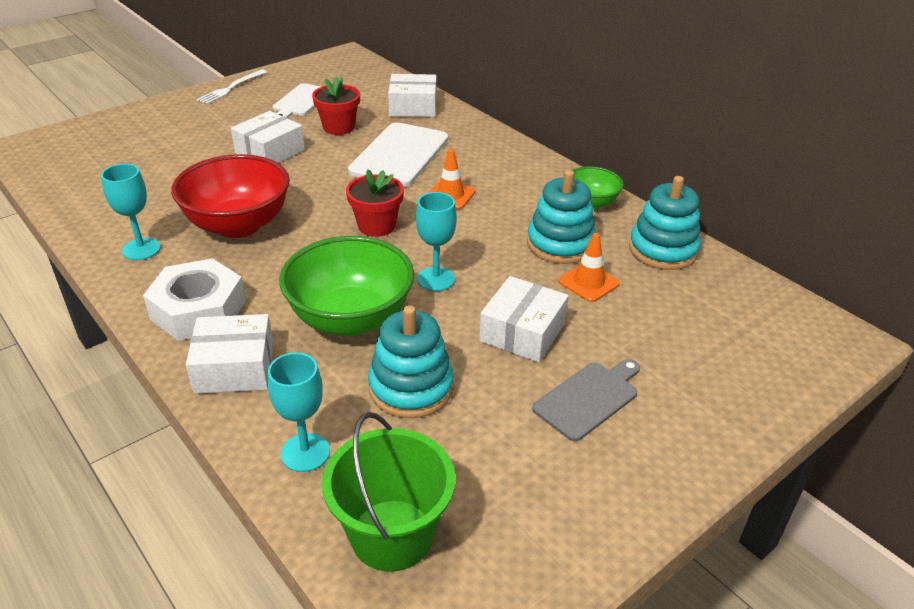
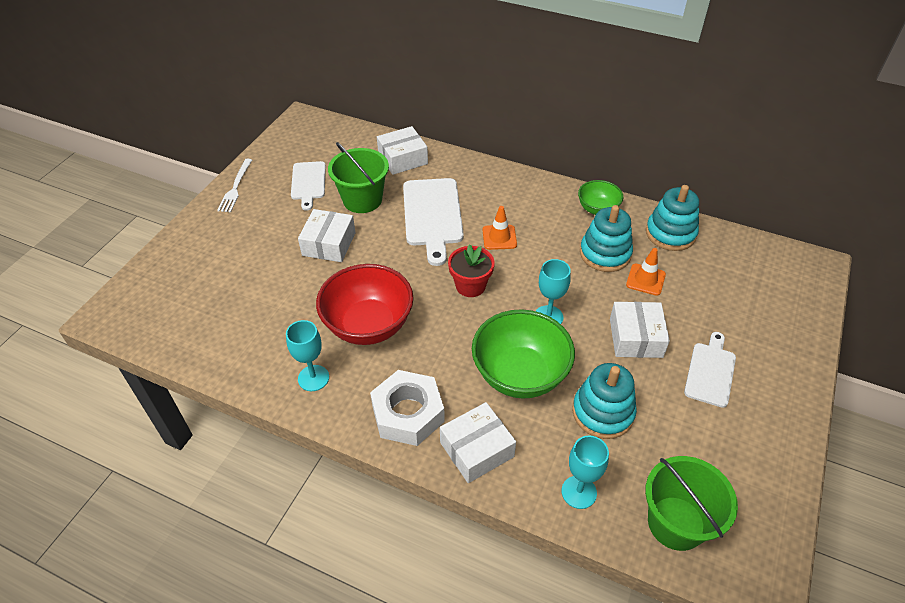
camera: 25 degrees left, 10 degrees up
(339, 127) = (362, 200): red flower pot -> green bucket
(588, 398) = (710, 372): grey cutting board -> white cutting board

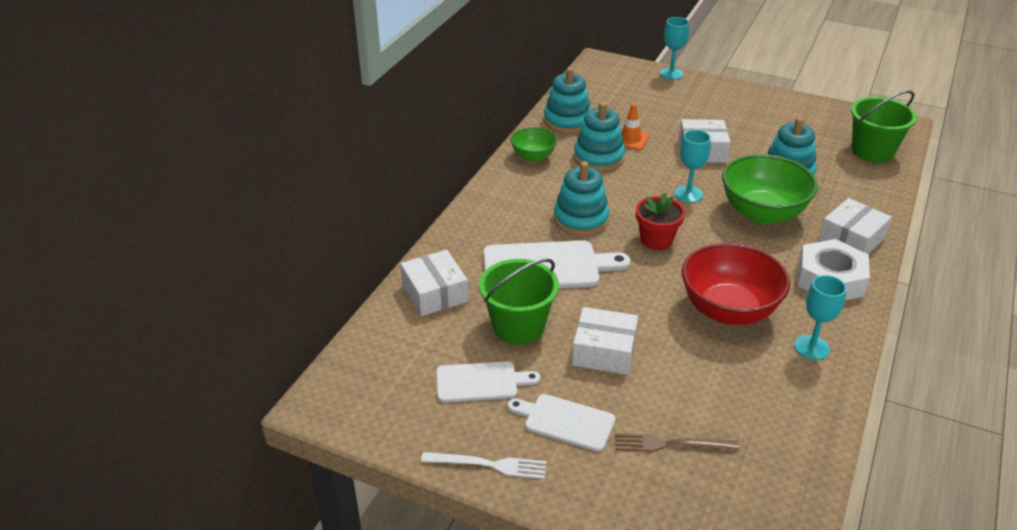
camera: 90 degrees left, 10 degrees down
(229, 273) = (670, 444): none -> brown fork
(476, 449) = (851, 239): white box -> white box turned 75 degrees clockwise
(499, 237) = (581, 219): orange traffic cone -> turquoise stacking toy
(579, 492) = (867, 190): turquoise goblet -> turquoise goblet (671, 74)
(710, 372) = (729, 121): white cutting board -> white cutting board (565, 422)

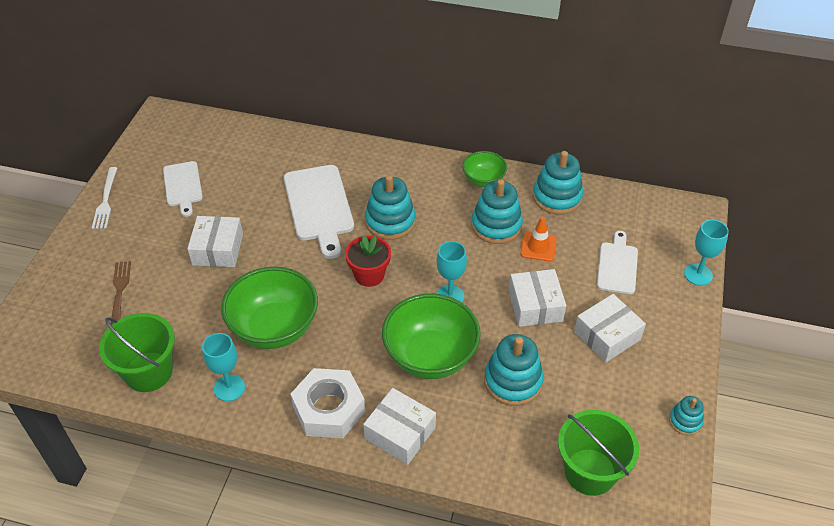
camera: 80 degrees right, 10 degrees up
(435, 293) = (278, 148): white box -> white box (607, 336)
(518, 326) = (244, 198): green bucket -> green bucket (148, 372)
(565, 422) = (143, 234): white cutting board -> white cutting board (617, 266)
(728, 310) = (274, 328): red bowl -> green bowl
(818, 105) = (685, 421): none -> turquoise stacking toy

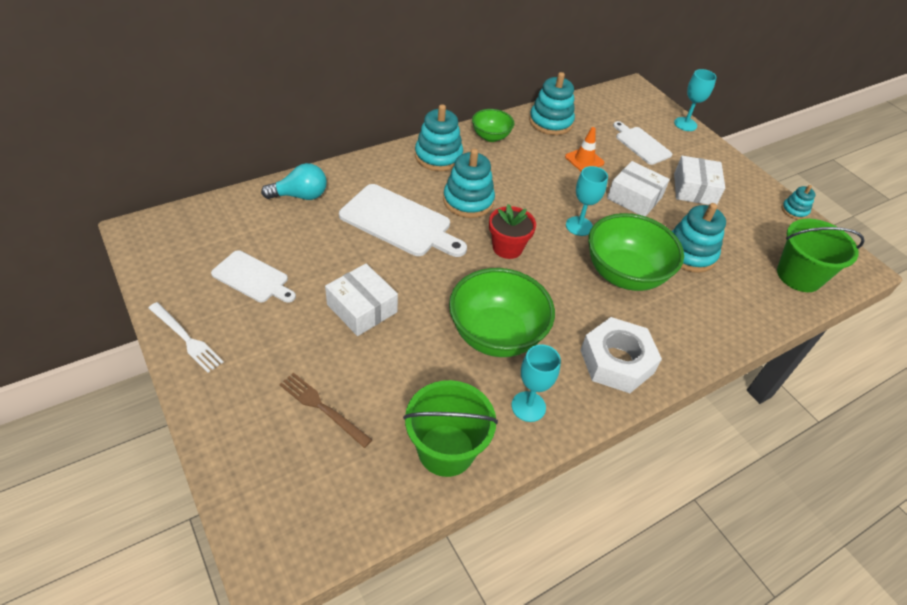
camera: 50 degrees left, 0 degrees up
(280, 146) = (300, 196): none -> turquoise light bulb
(400, 433) = (680, 339): white box -> none
(496, 225) = (541, 161): turquoise stacking toy -> turquoise stacking toy (438, 156)

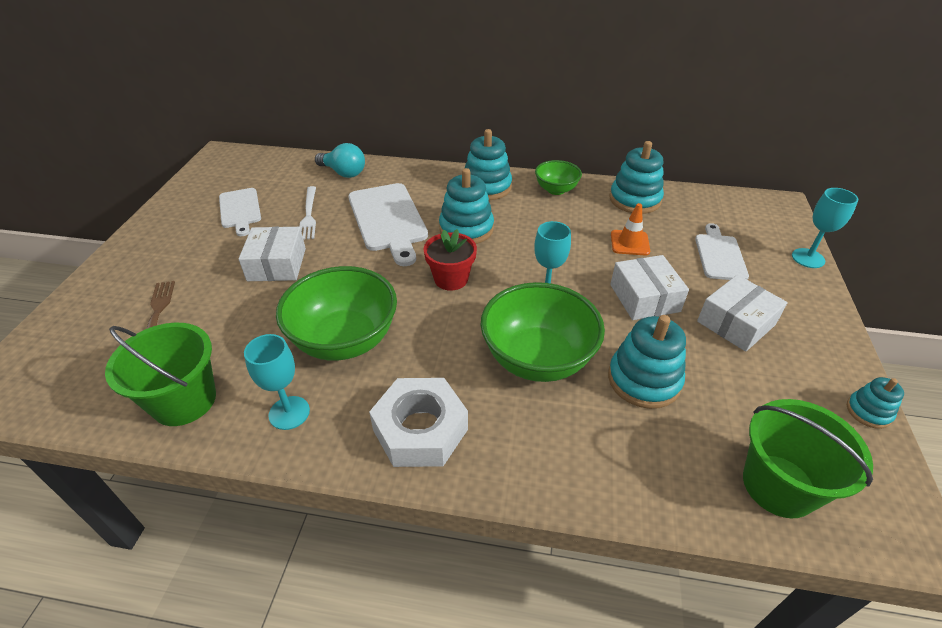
camera: 45 degrees right, 5 degrees down
(186, 338) = (153, 226): white fork -> white fork (308, 215)

